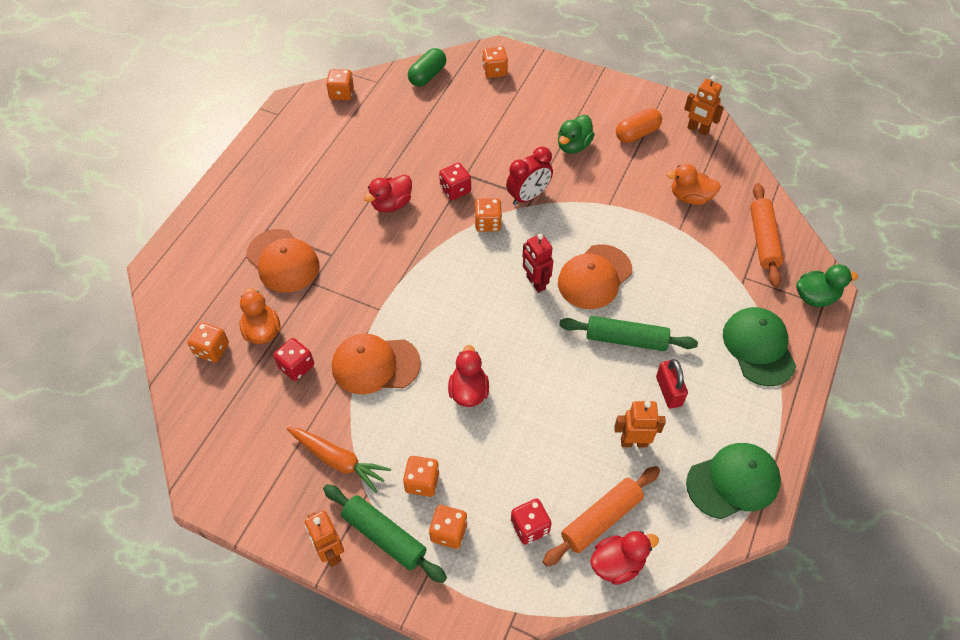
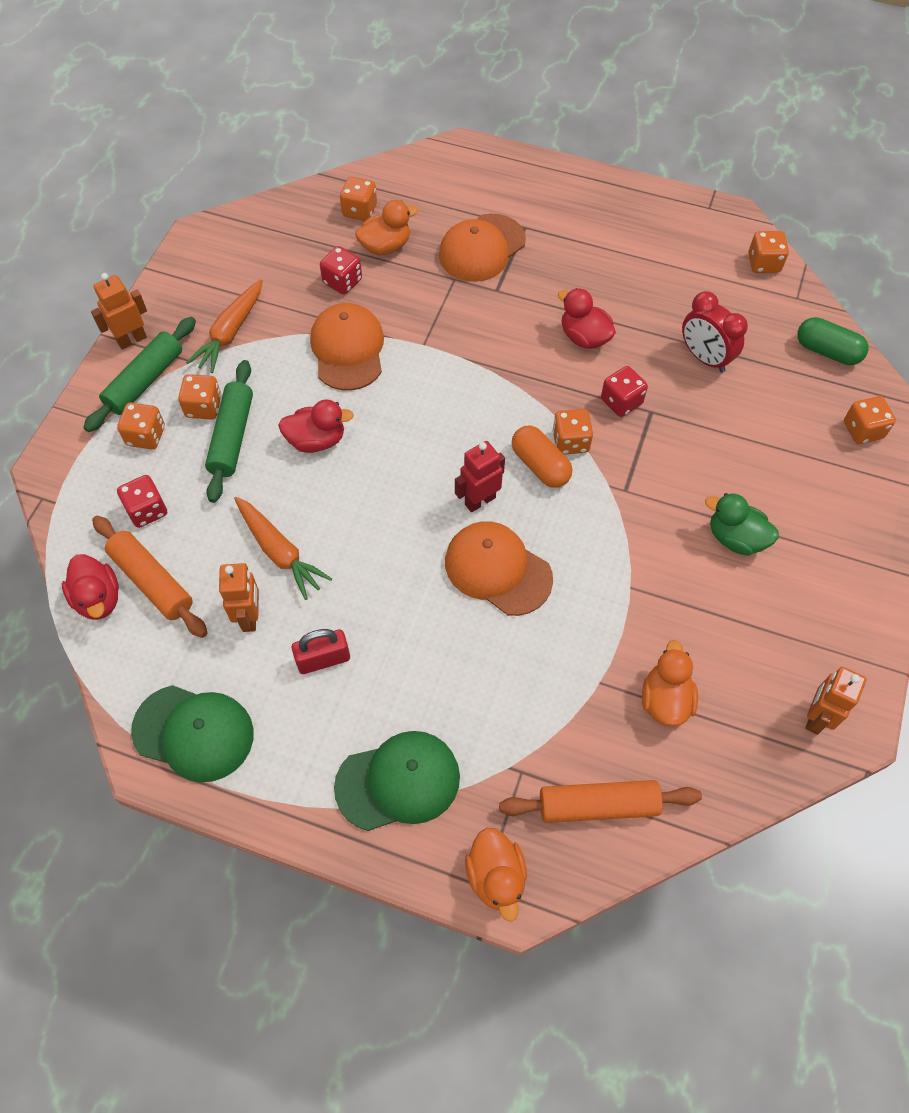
camera: 85 degrees right, 5 degrees up
(528, 196) = (625, 485): red clock -> red clock (704, 358)
(575, 420) = (279, 551): none -> orange carrot
(626, 339) = (399, 608): green rolling pin -> green rolling pin (232, 437)
(637, 133) = (783, 625): orange capsule -> orange capsule (540, 465)
(733, 482) = (193, 732): green cap -> green cap turned 45 degrees counterclockwise
(815, 297) = (496, 877): green duck -> orange duck

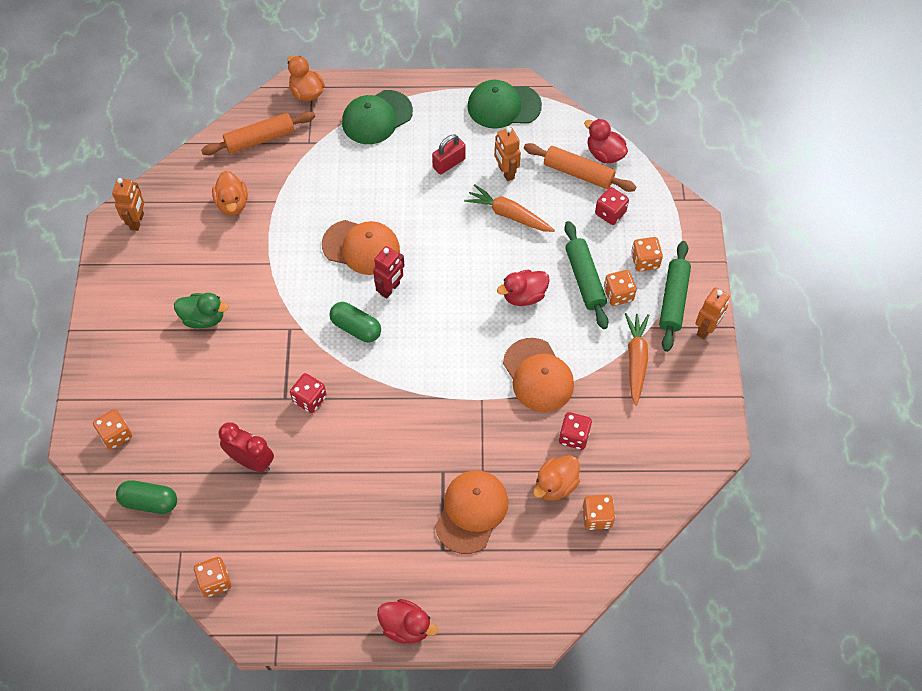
camera: 160 degrees right, 0 degrees up
(540, 465) = (356, 328): orange capsule -> green capsule
(570, 442) = (339, 353): orange dice -> none
(584, 337) = (355, 448): red duck -> red duck (406, 626)

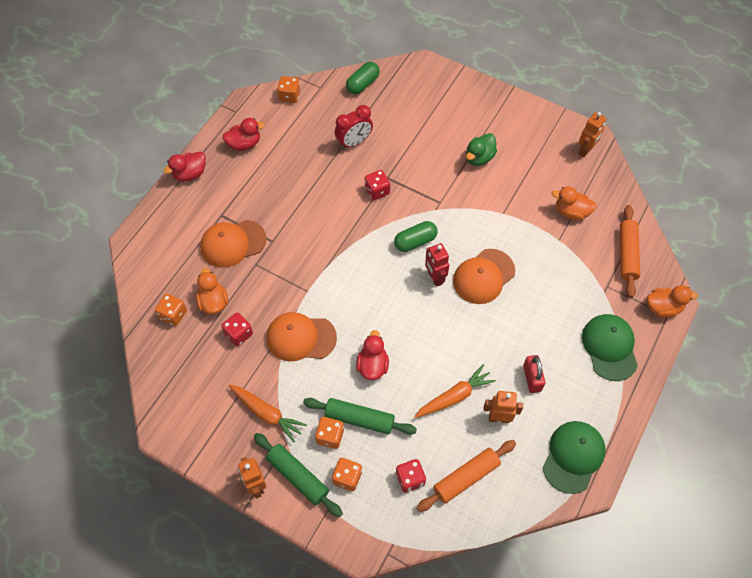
camera: 120 degrees right, 0 degrees up
(116, 435) = (419, 84): orange dice -> none
(137, 221) = (585, 150): orange robot -> orange robot turned 90 degrees counterclockwise
(471, 512) = (233, 243): orange cap -> orange cap turned 105 degrees clockwise
(604, 154) = (474, 513): red duck -> red duck (244, 144)

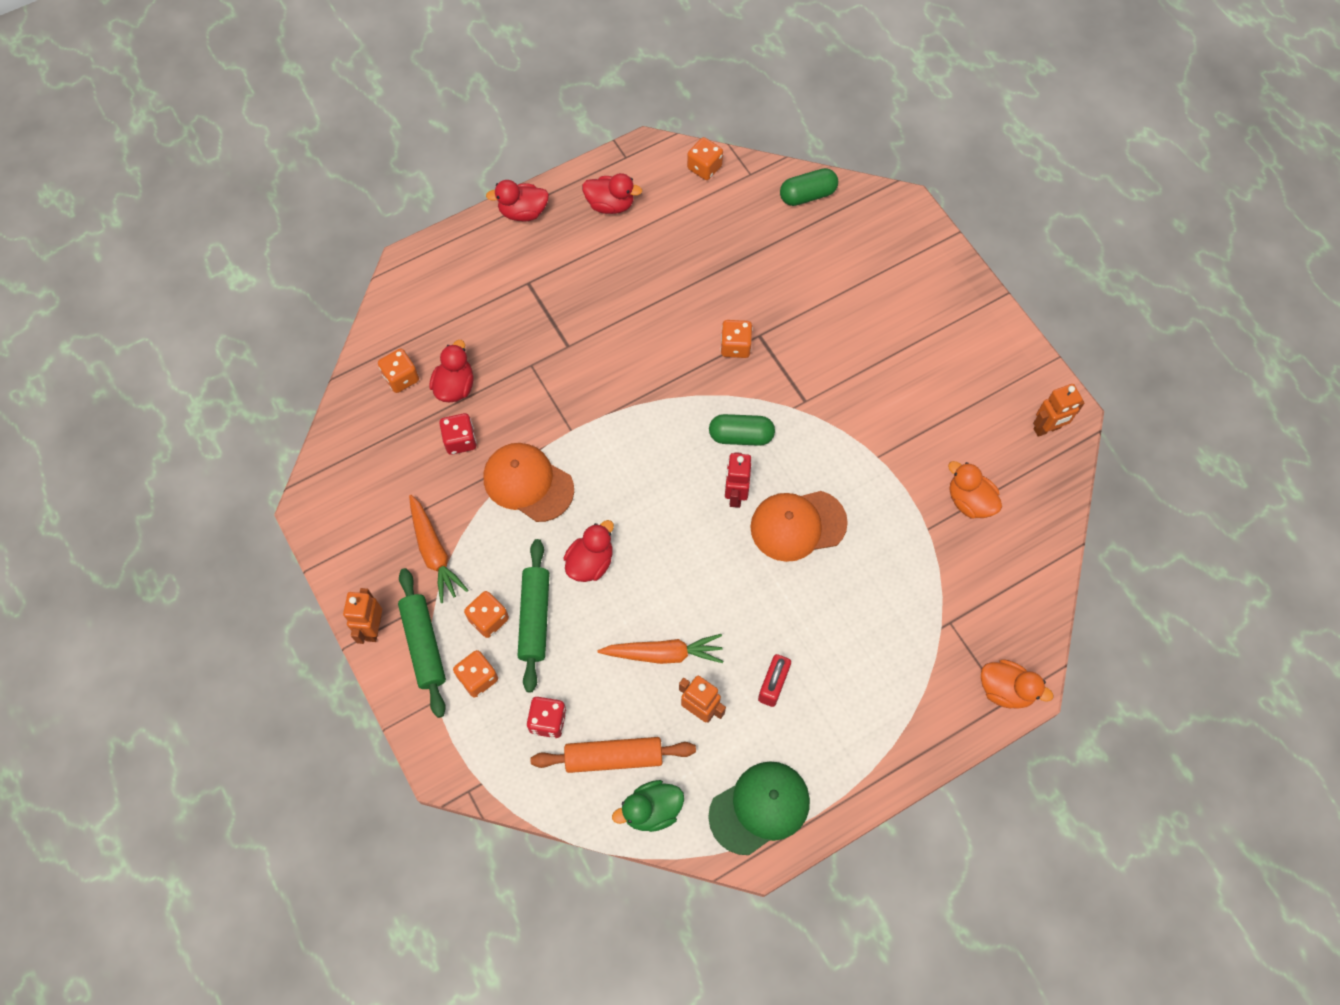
camera: 30 degrees right, 5 degrees up
(213, 302) = (455, 386): orange duck -> red duck
(233, 243) = (520, 325): orange cap -> none
(354, 142) = (747, 268): red clock -> none
(359, 419) = (534, 618): green rolling pin -> green rolling pin turned 45 degrees clockwise
(377, 191) = (735, 346): red dice -> orange dice
(479, 158) = (895, 368): green duck -> green duck (651, 810)
(609, 347) = (899, 701): green cap -> none
(627, 254) = (1006, 595): orange rolling pin -> none

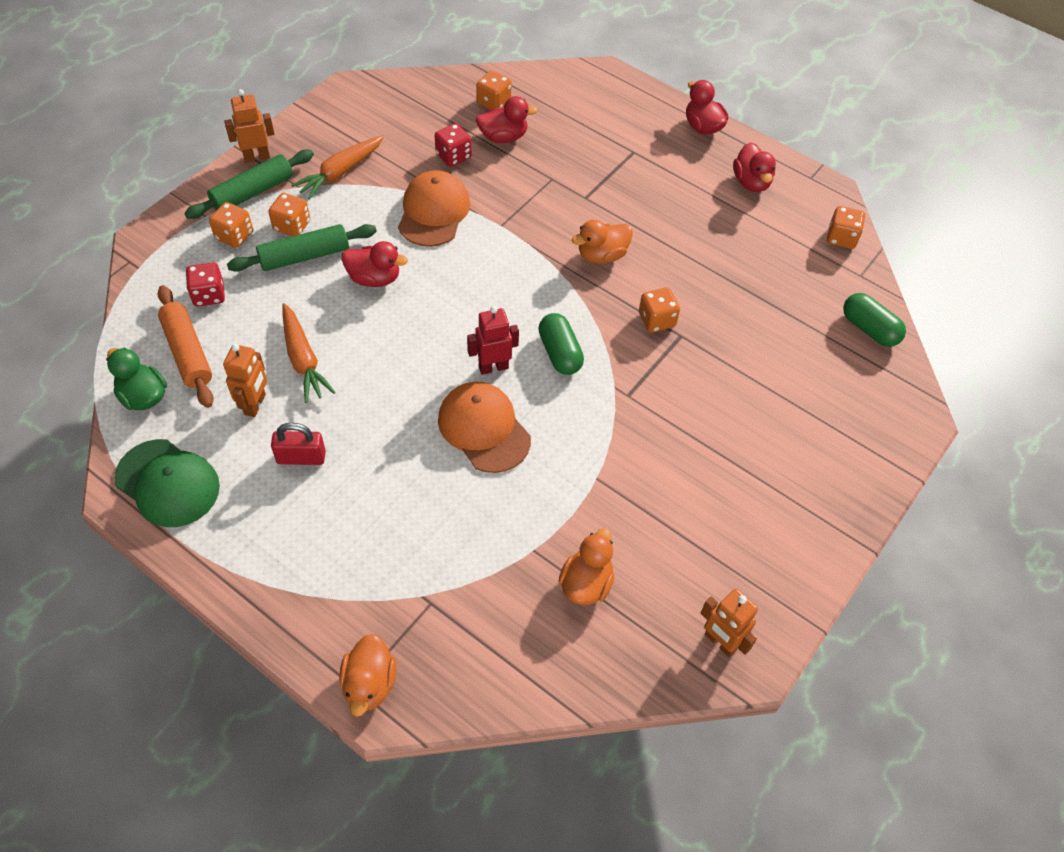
camera: 65 degrees right, 10 degrees down
(644, 360) = (602, 255): none -> orange duck

